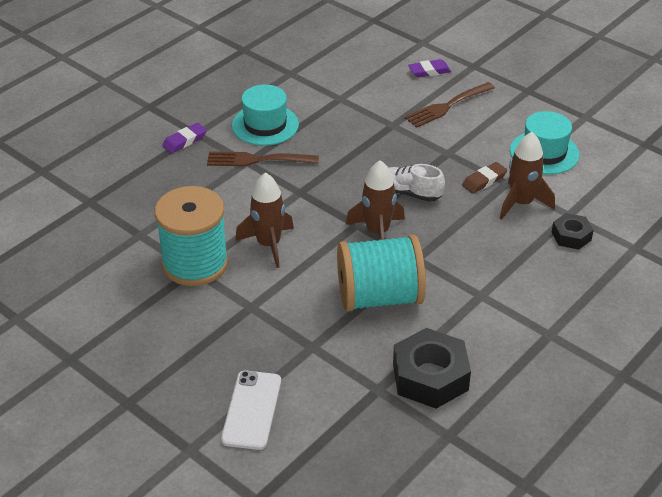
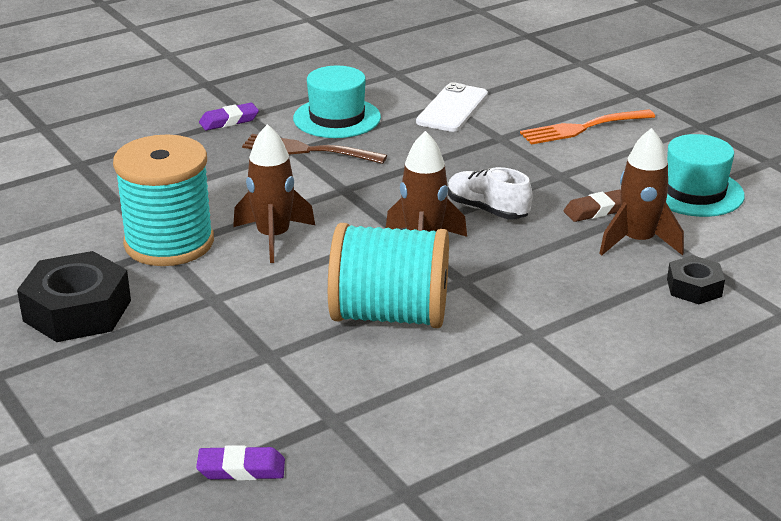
camera: 15 degrees right, 10 degrees down
(251, 410) = (148, 413): white phone -> white phone (452, 108)
(429, 71) = (575, 91): purple eraser -> purple eraser (241, 469)
(430, 376) = (414, 417): black nut -> black nut (77, 310)
(447, 106) = (582, 128): brown fork -> orange fork

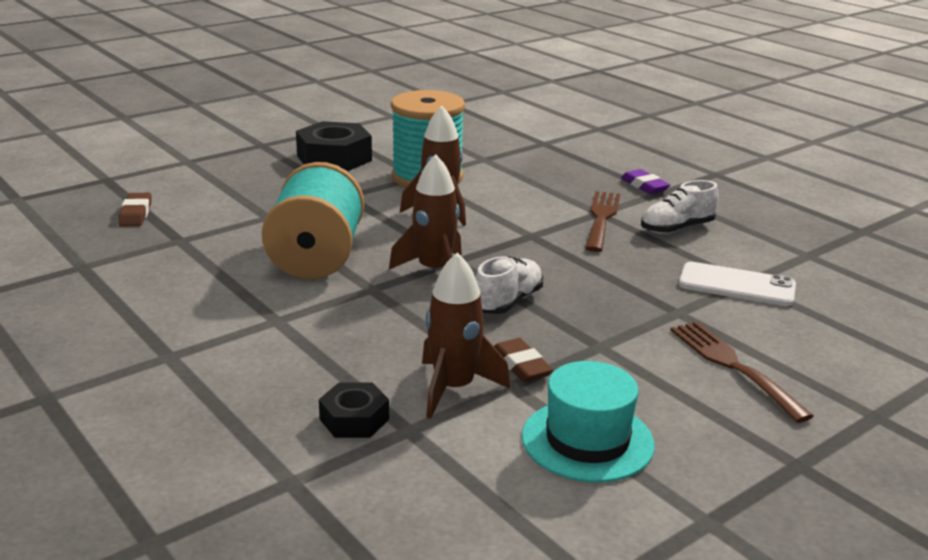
camera: 85 degrees right, 5 degrees down
(241, 469) = (135, 214): purple eraser -> brown eraser
(337, 118) = (677, 228): turquoise hat -> white shoe
(582, 128) = (732, 366): orange fork -> brown fork

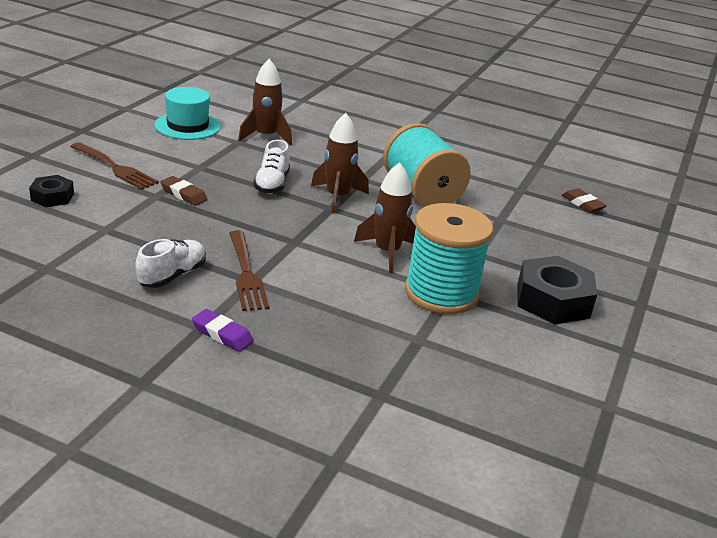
camera: 150 degrees right, 5 degrees up
(354, 419) = (300, 120): black nut -> black nut (52, 197)
(521, 365) = (239, 151): brown eraser -> brown eraser (183, 194)
(736, 285) = (113, 224): white phone -> none

